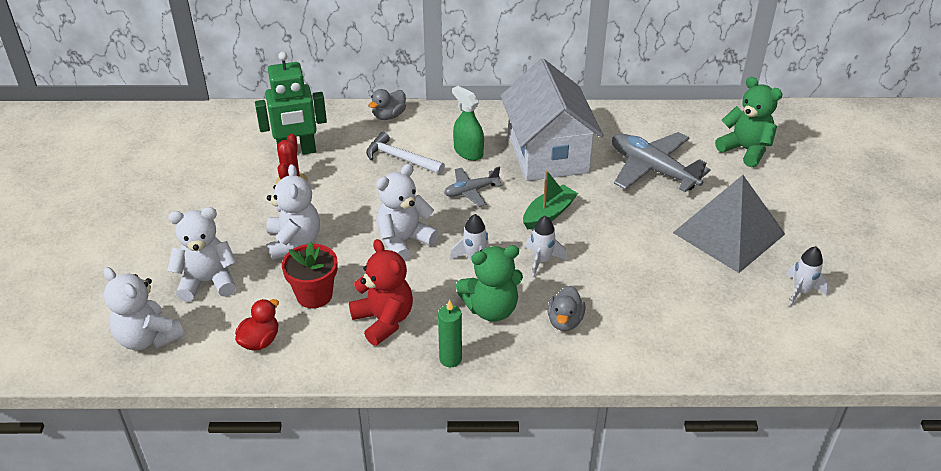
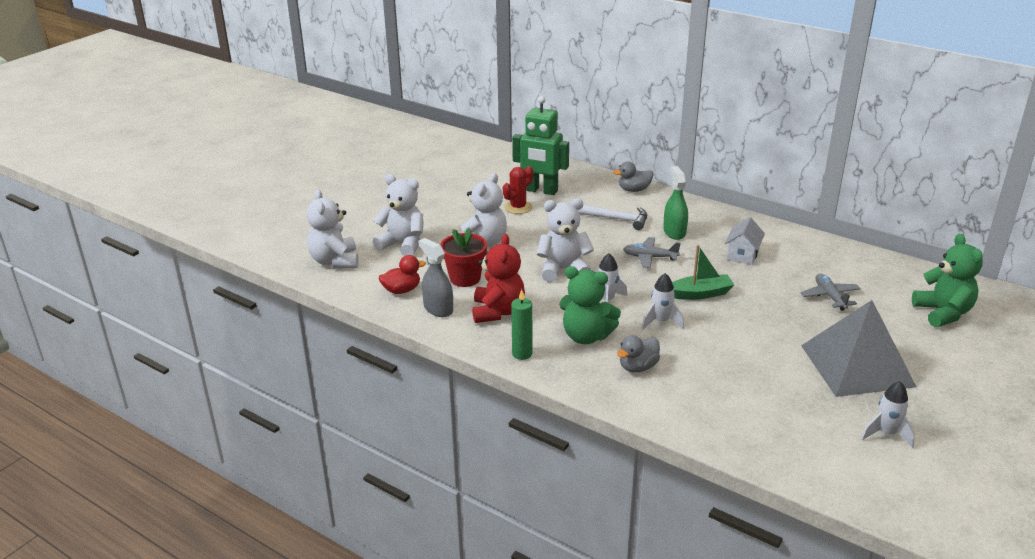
camera: 35 degrees right, 10 degrees down
(320, 346) = (438, 309): none -> grey spray bottle
(400, 158) = (615, 219): white hammer -> white hammer turned 135 degrees clockwise
(548, 154) = (742, 255): white house -> white house, size x0.42
(653, 170) = (830, 296): grey plane -> grey plane, size x0.55

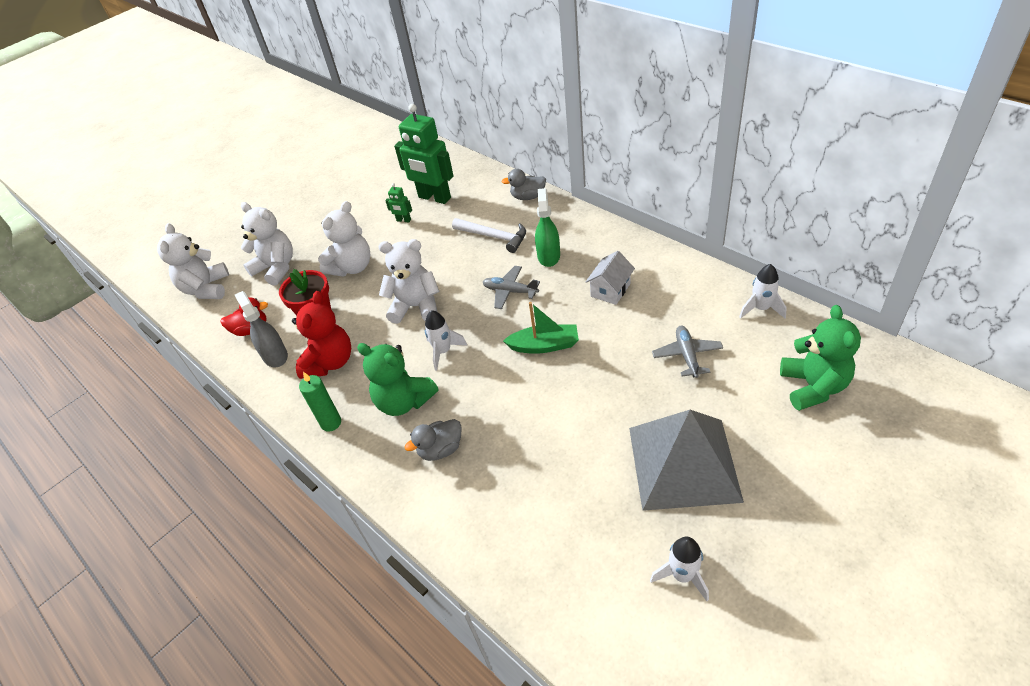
camera: 15 degrees right, 15 degrees up
(518, 207) = (403, 220): red cactus -> green robot
(661, 322) = (488, 384): white rocket -> white rocket (761, 308)

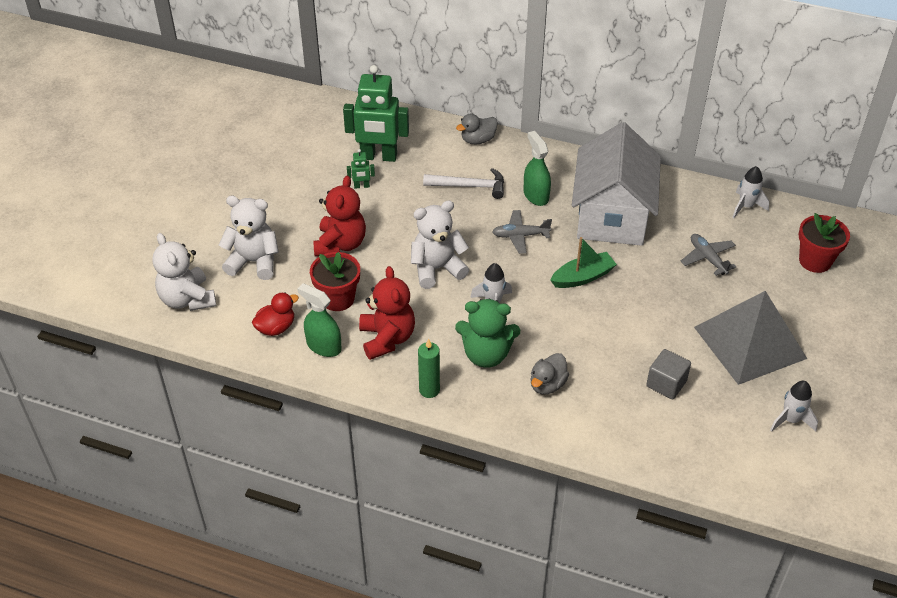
camera: 30 degrees left, 0 degrees up
(275, 356) = (323, 346): grey spray bottle -> green spray bottle
(352, 267) = (340, 244): white teddy bear -> red teddy bear
(562, 485) = (666, 384): none -> grey cube
(610, 290) = (612, 216): white house -> white house, size x2.41
(813, 386) = (815, 261): green teddy bear -> red flower pot

